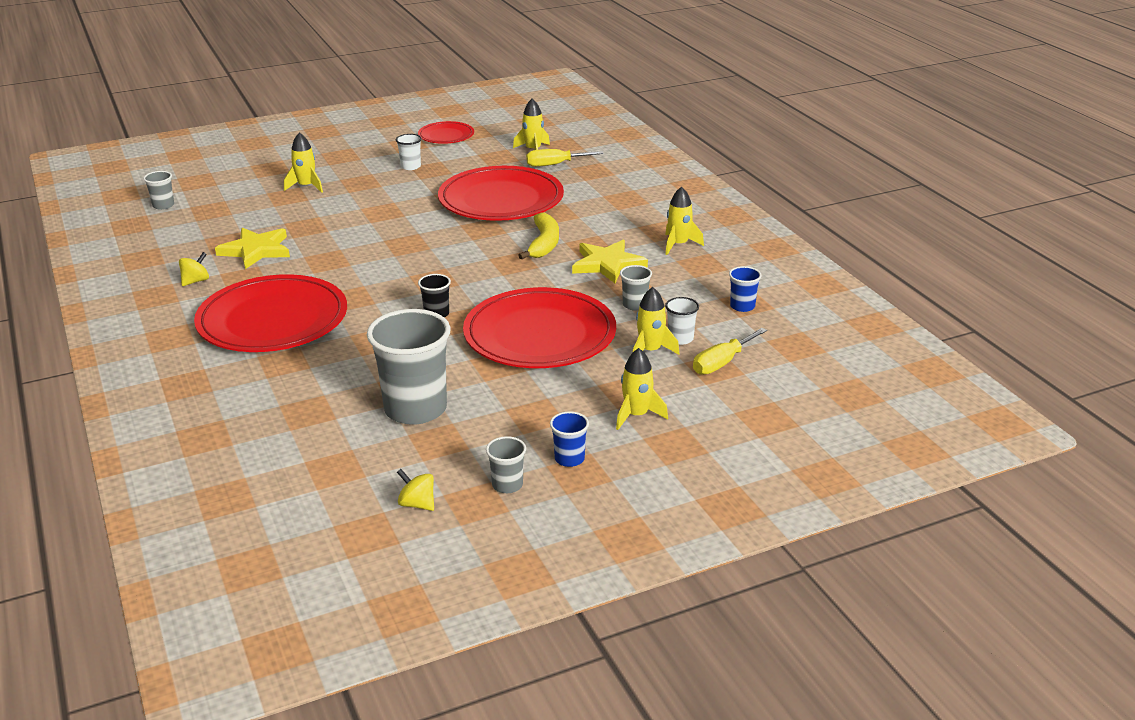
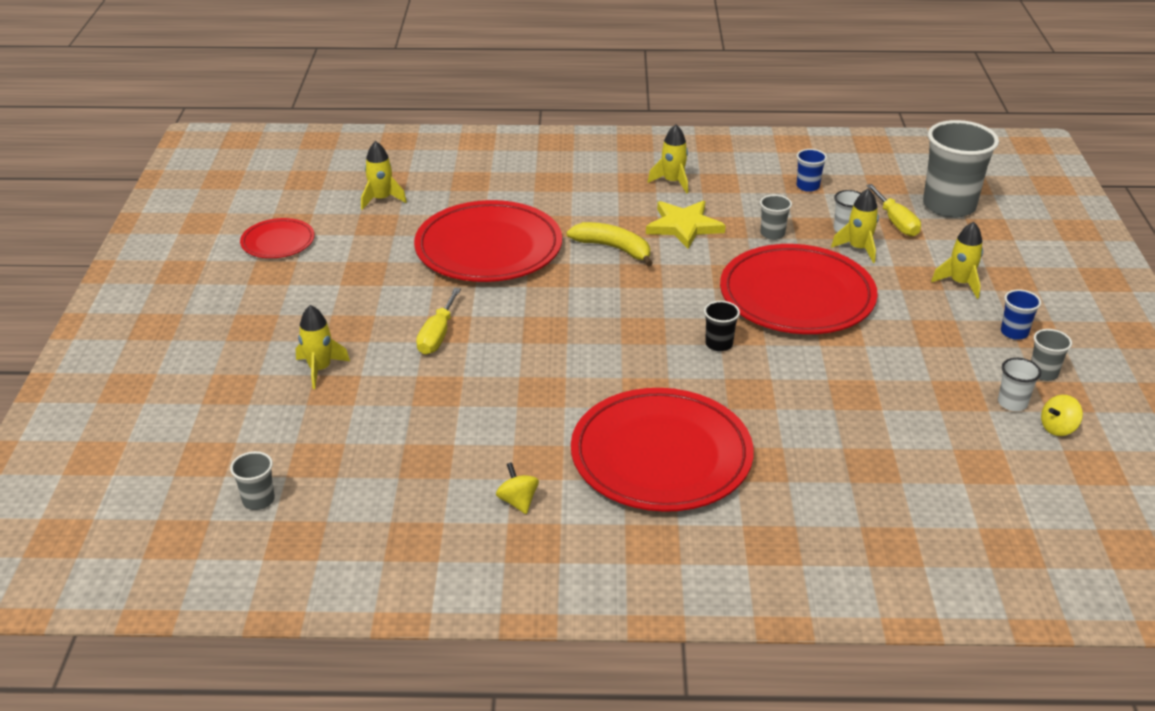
camera: 65 degrees left, 5 degrees up
(256, 250) = (471, 439): yellow star -> none
(410, 166) = (341, 284): white cup -> white cup (1012, 403)
(415, 409) = (898, 396): grey cup -> grey cup (949, 206)
(555, 164) = (433, 196): yellow screwdriver -> yellow screwdriver (437, 335)

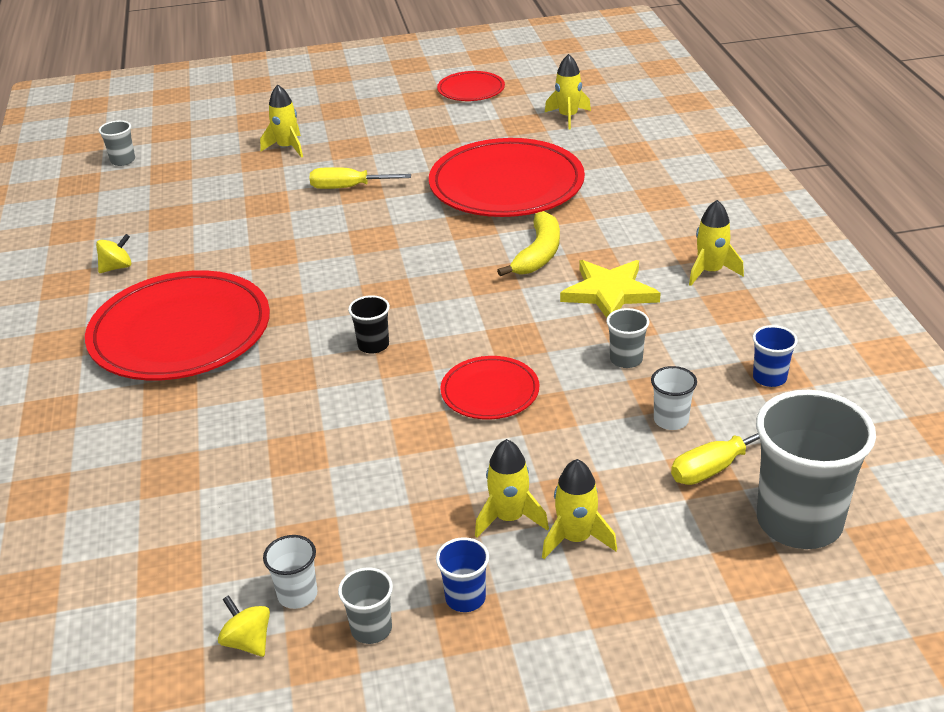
camera: 80 degrees right, 0 degrees up
(797, 295) = (490, 392): red plate -> red plate, size x0.50
(858, 249) = (625, 435): yellow rocket -> yellow rocket (509, 518)

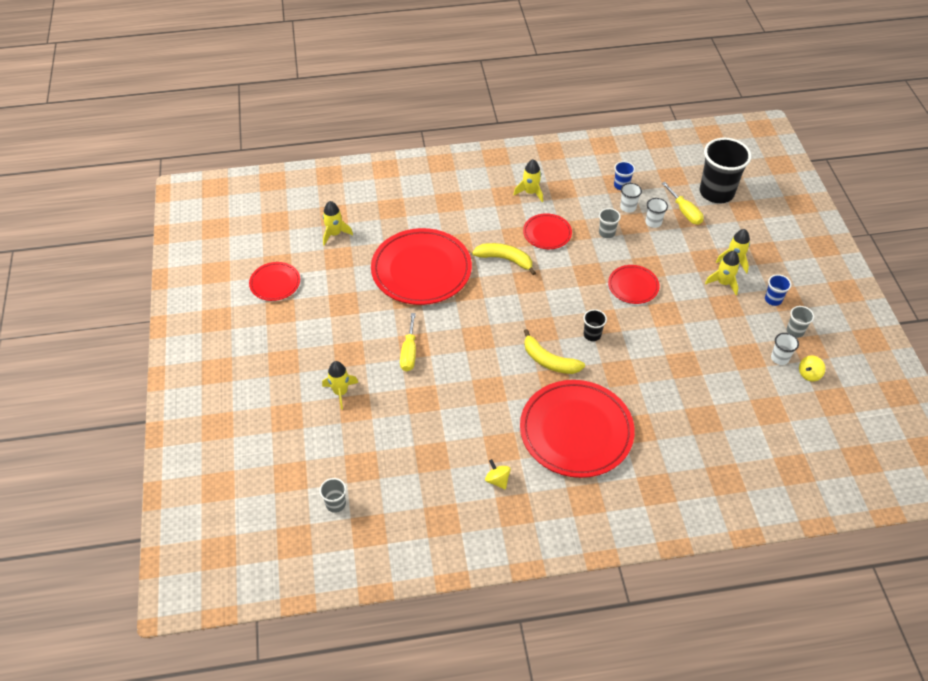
camera: 90 degrees left, 15 degrees up
(321, 303) = (549, 361): none -> yellow banana
(609, 292) = (547, 233): yellow star -> red plate
(706, 386) = (628, 207): none -> white cup
(799, 521) = (716, 192): grey cup -> black cup

